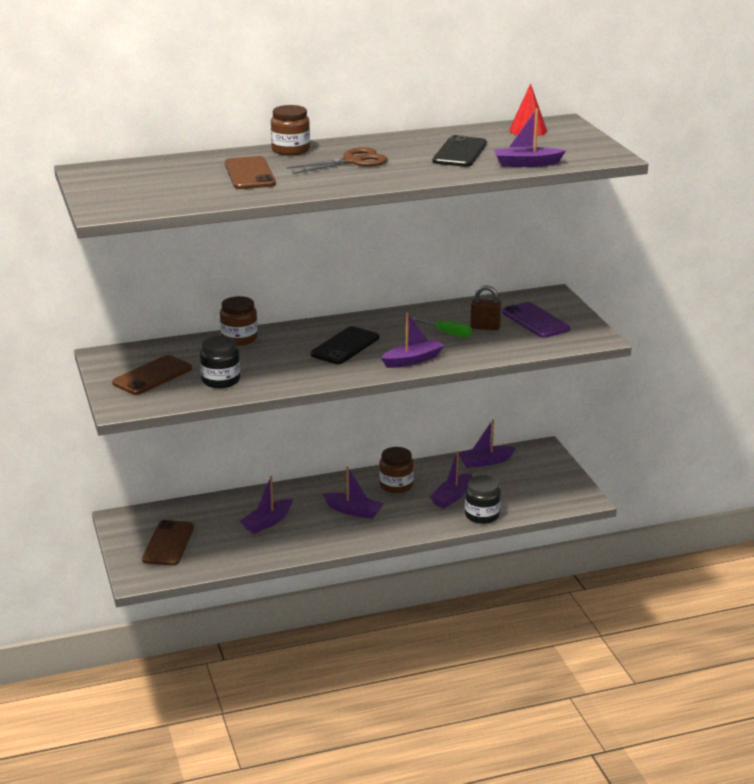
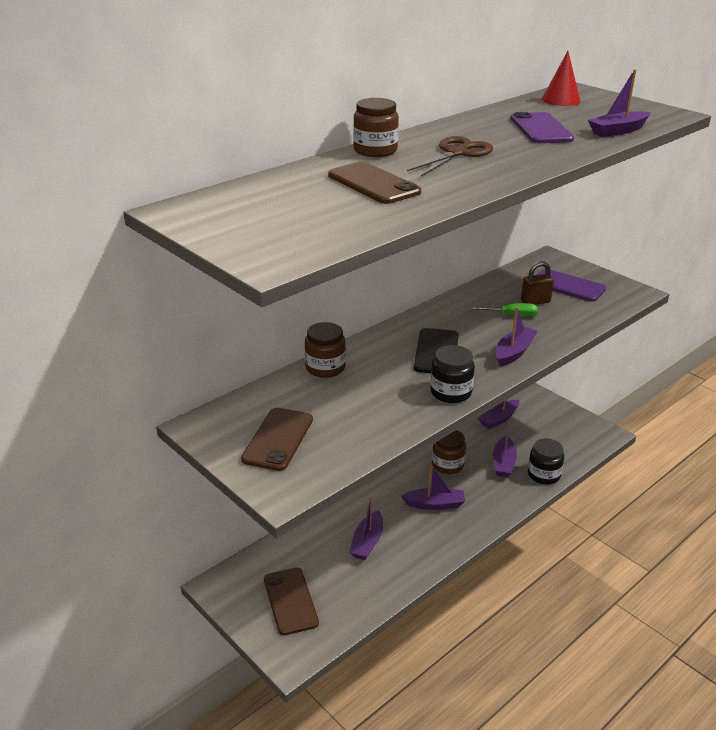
camera: 25 degrees left, 5 degrees up
(221, 380) = (356, 425): black jar -> black jar (451, 392)
(459, 152) = (540, 129): black phone -> purple phone

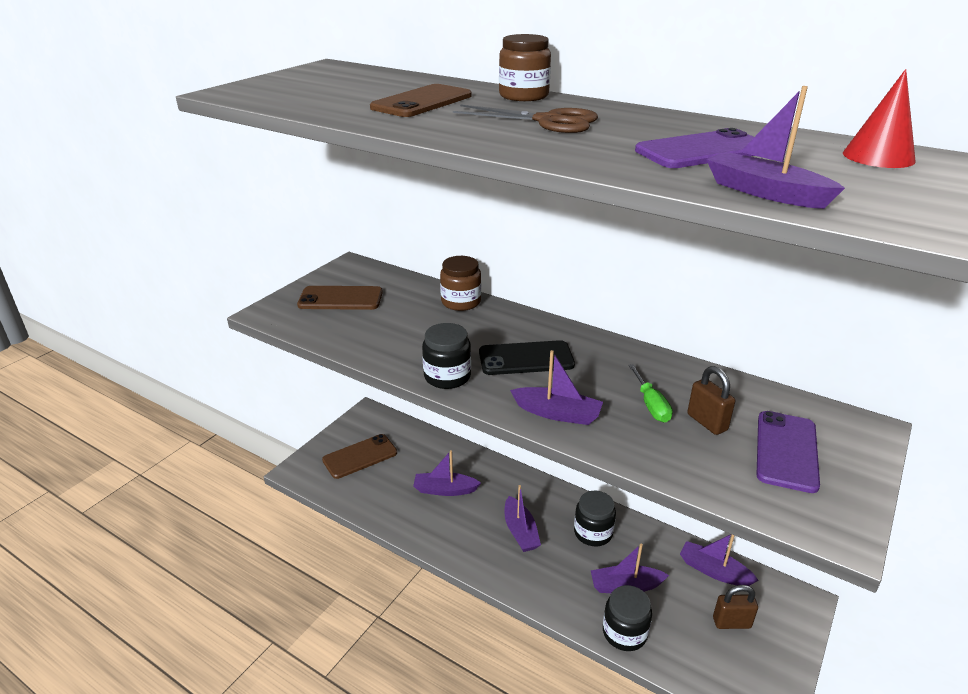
camera: 75 degrees right, 0 degrees up
(447, 465) = (593, 533): brown jar -> black jar
(542, 426) = (731, 623): none -> brown padlock

